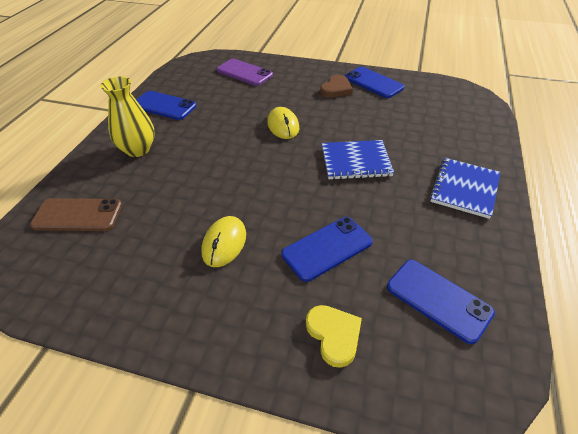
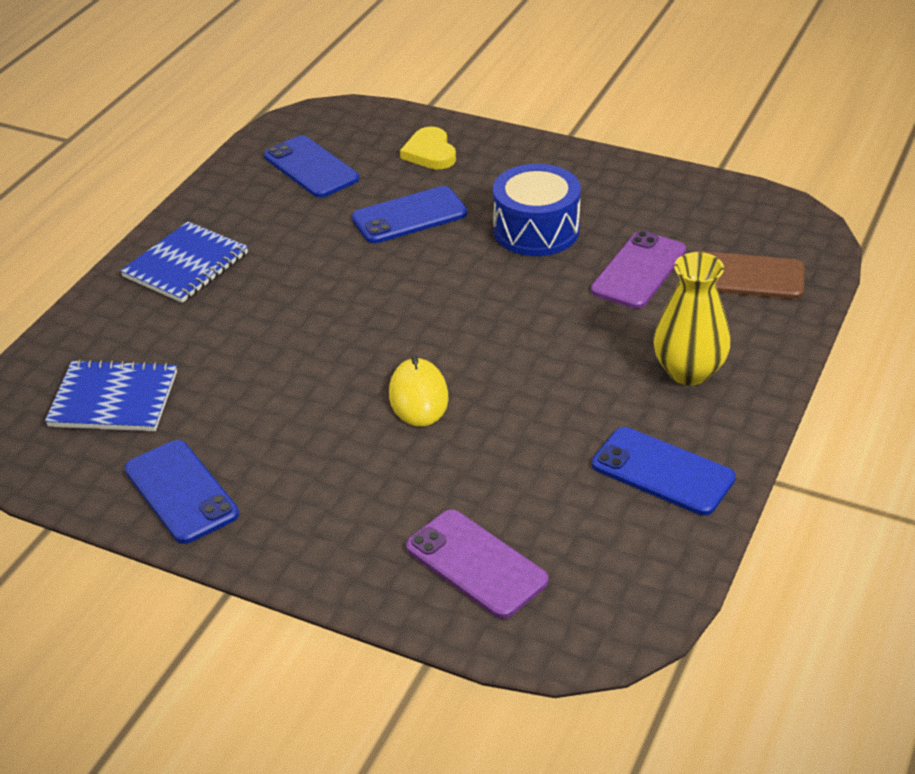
camera: 170 degrees left, 5 degrees down
(151, 213) = (638, 271): none -> purple phone
(224, 243) = (536, 230): yellow mouse -> blue drum
(336, 89) = (274, 481): brown heart -> none
(356, 161) = (318, 317): blue notebook -> blue notebook (114, 399)

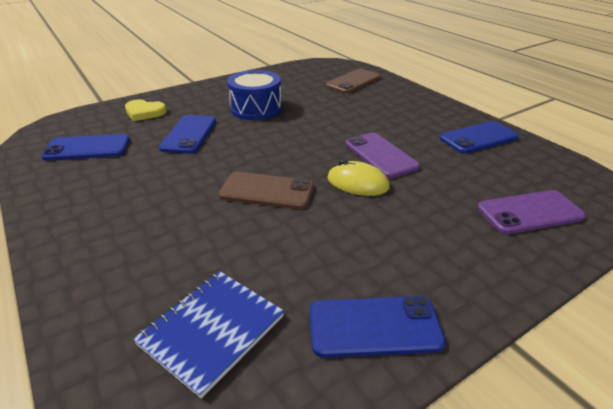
camera: 60 degrees left, 5 degrees down
(186, 265) = (99, 230): blue notebook -> none
(339, 335) = (267, 191): none -> brown phone
(638, 271) = (321, 98): purple phone -> purple phone (380, 155)
(689, 371) = (408, 110): yellow vase -> none

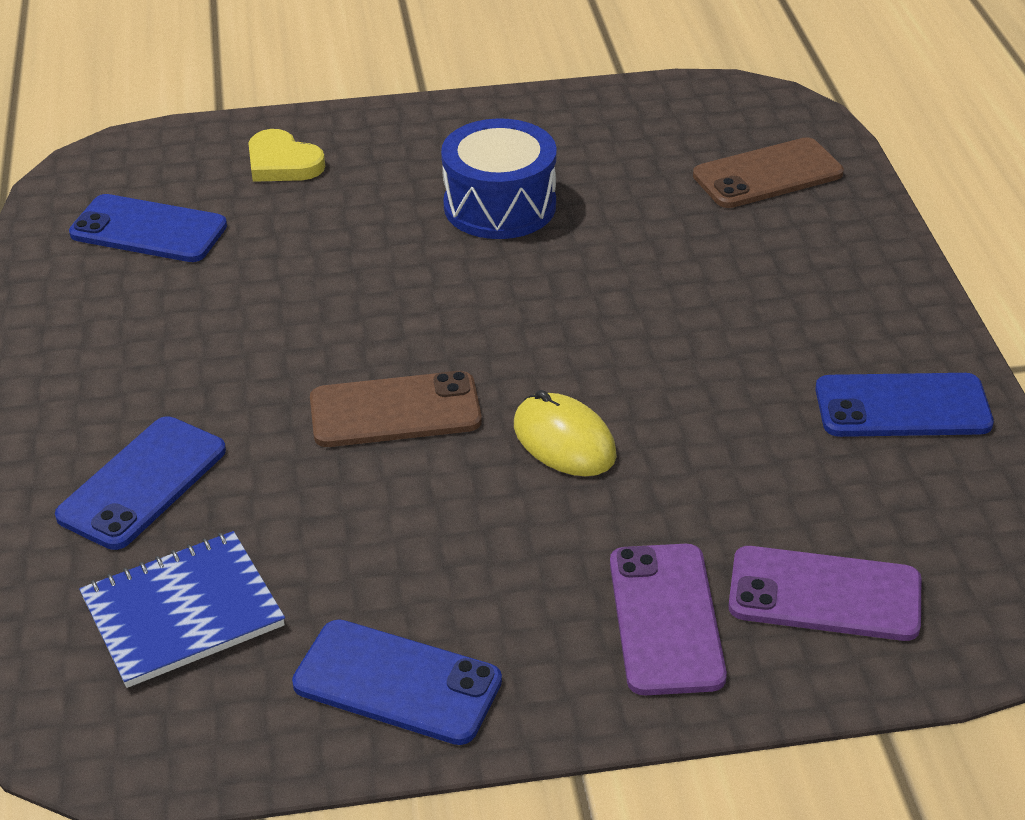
camera: 25 degrees right, 5 degrees up
(189, 134) = (335, 243): blue phone -> blue phone (142, 483)
(267, 191) = (395, 411): brown phone -> brown phone turned 45 degrees counterclockwise
(380, 155) = (658, 392): purple phone -> purple phone (665, 619)

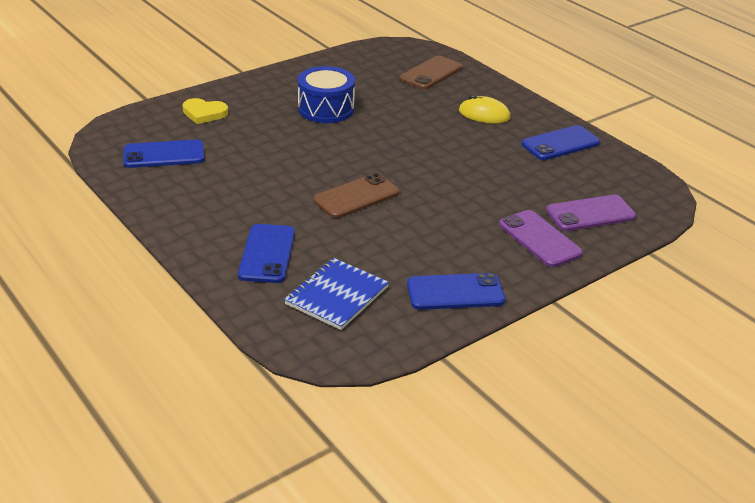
camera: 30 degrees left, 5 degrees down
(564, 441) = (439, 189): yellow mouse -> yellow mouse (484, 114)

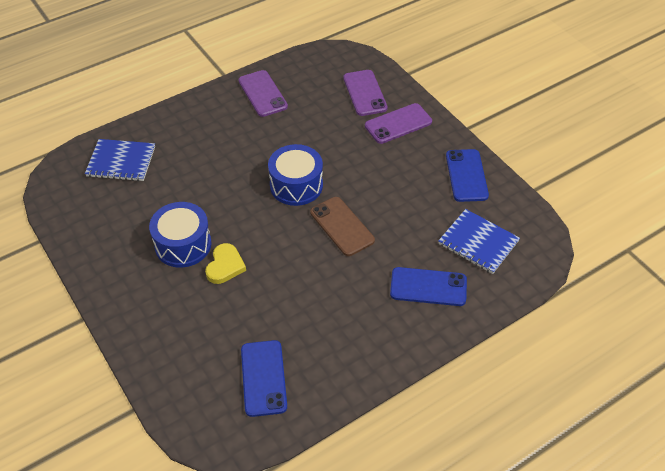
camera: 85 degrees left, 15 degrees up
(204, 113) = (179, 348): yellow heart -> yellow heart (225, 266)
(415, 167) = (296, 185): none -> blue drum
(431, 73) = (121, 162): brown phone -> blue notebook
(484, 114) = (208, 133): yellow mouse -> none
(560, 144) = (262, 94): blue phone -> purple phone

